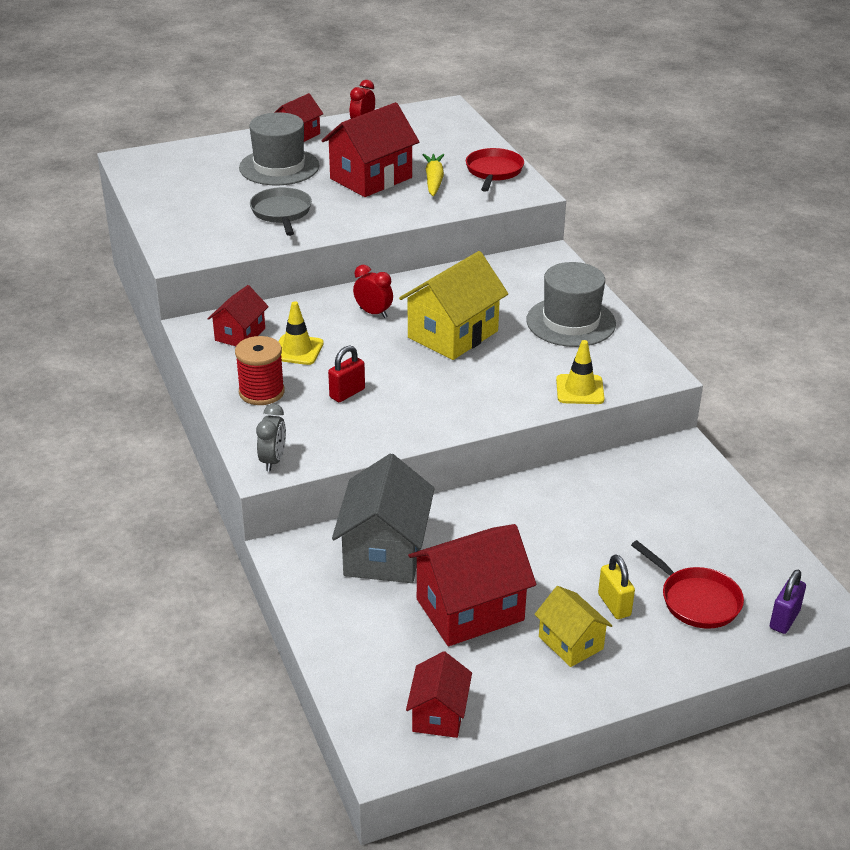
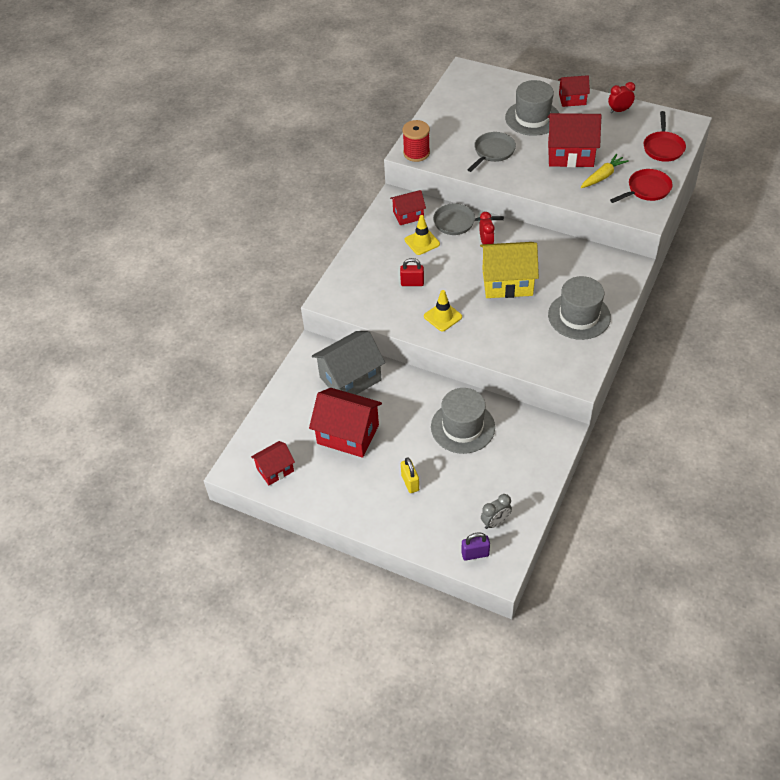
camera: 50 degrees right, 15 degrees up
(261, 392) = (376, 256): red spool -> red spool (416, 153)
(273, 460) = (335, 298): grey clock -> grey clock (495, 522)
(311, 312) = (457, 223): none -> grey pan
(571, 643) = (367, 484): yellow house -> none
(580, 390) = (524, 359): yellow traffic cone -> yellow traffic cone (442, 316)
(584, 512) = (462, 427): none -> grey hat
(614, 605) = (410, 482): yellow padlock -> yellow padlock turned 45 degrees counterclockwise
(696, 600) = (449, 511): red pan -> red pan (663, 147)

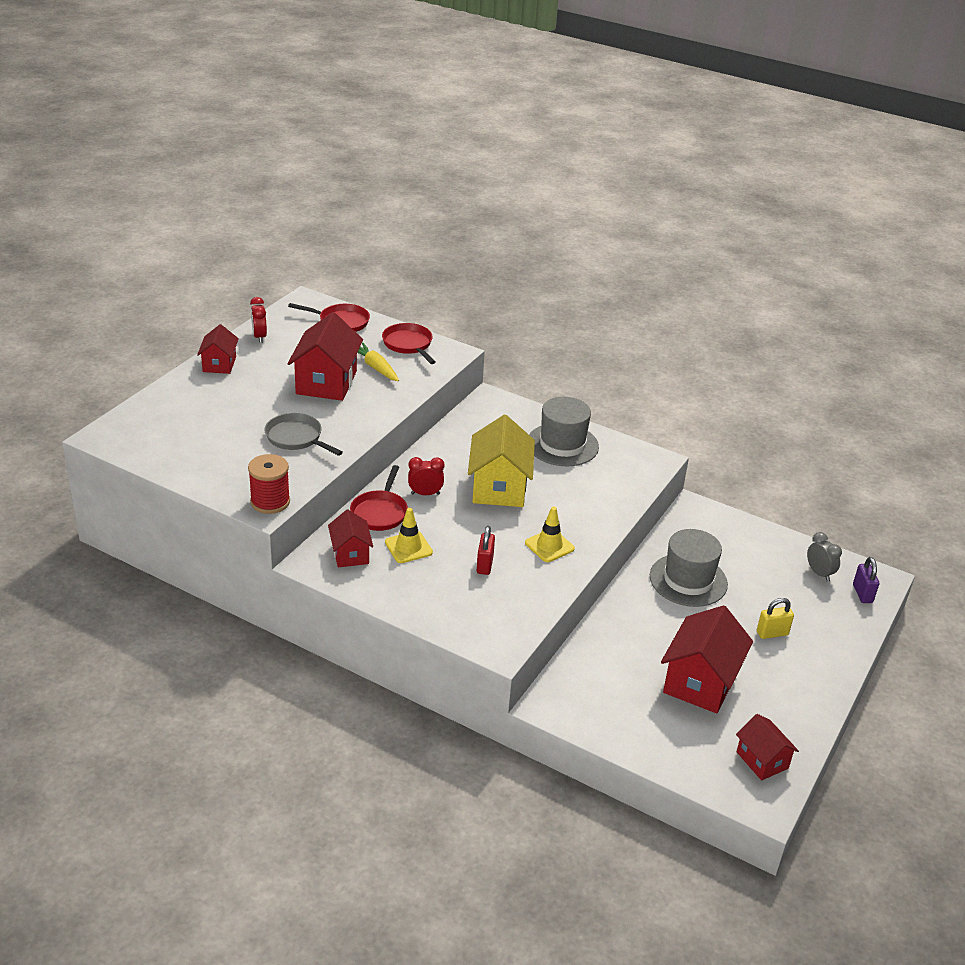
camera: 90 degrees left, 15 degrees down
(350, 378) = (606, 671): grey house -> none
(457, 223) = (380, 512): grey pan -> red pan
(532, 118) = (241, 398): grey hat -> none

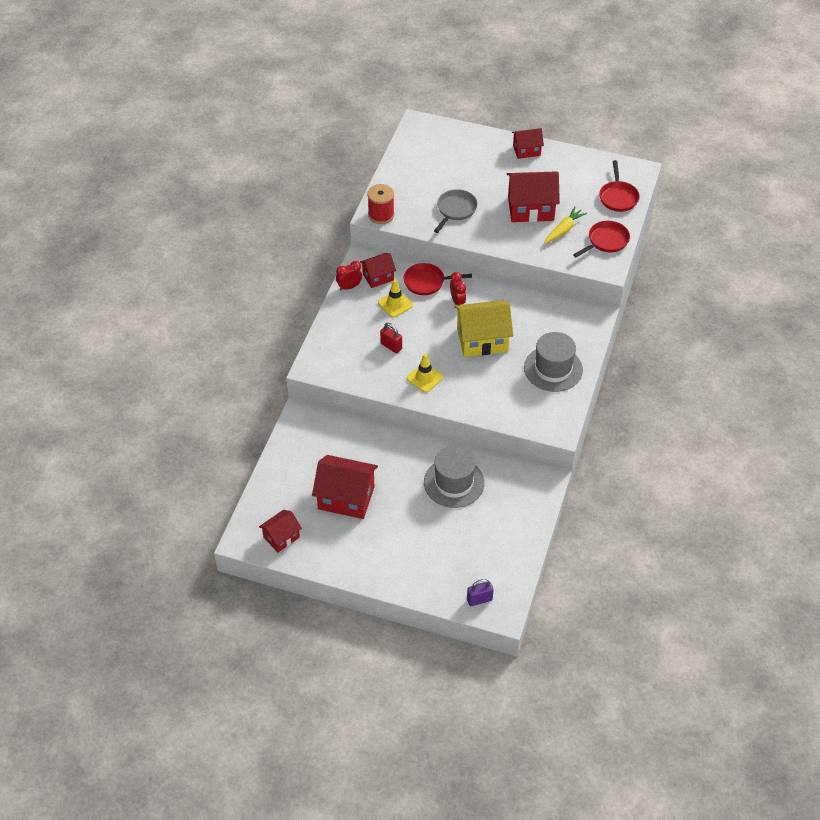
camera: 80 degrees right, 15 degrees up
(259, 337) = (573, 160): red clock -> red clock (349, 287)
(484, 565) = (391, 346): red padlock -> red padlock turned 45 degrees clockwise
(772, 633) = (411, 539): yellow padlock -> none
(819, 573) = (494, 569): grey clock -> none

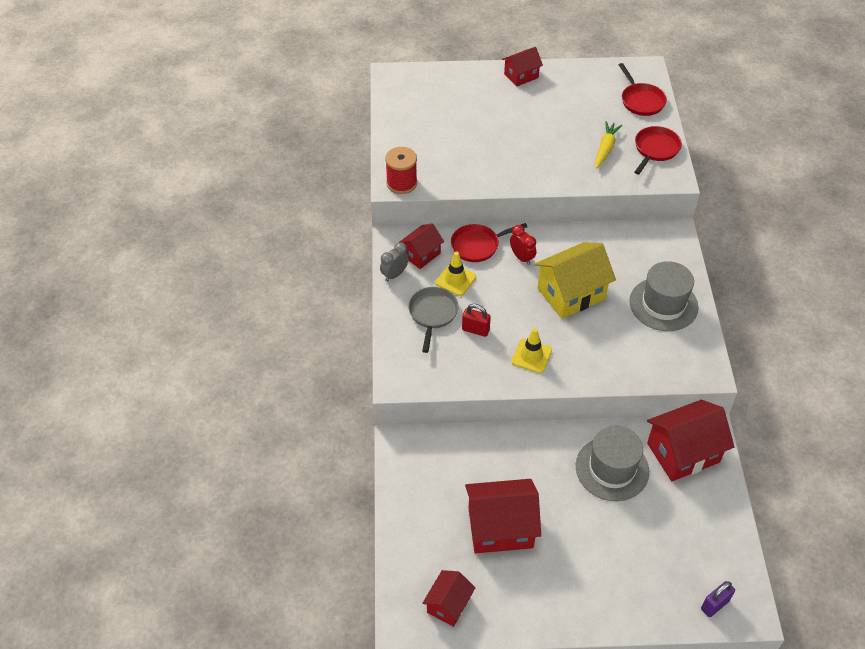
camera: 20 degrees left, 0 degrees up
(349, 287) = (394, 274): red clock -> grey clock
(455, 210) = (480, 157): grey pan -> grey pan (432, 314)
(530, 208) = (559, 135): red house -> red house (683, 453)

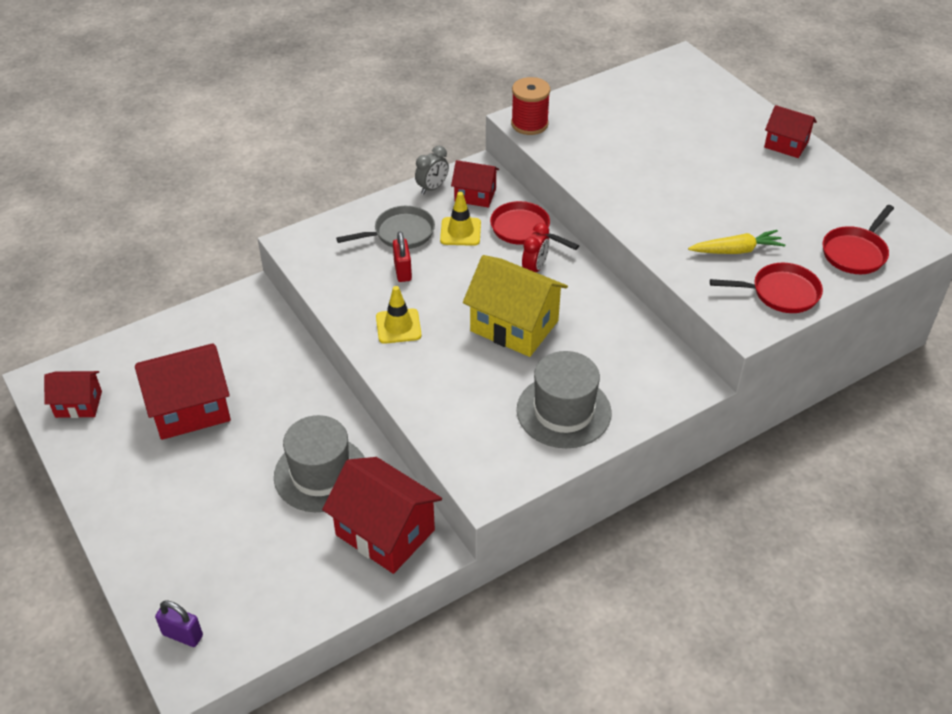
camera: 60 degrees right, 5 degrees down
(394, 274) = (432, 188): grey clock -> grey clock turned 120 degrees clockwise
(500, 527) = (190, 409): red house -> red house turned 75 degrees counterclockwise

